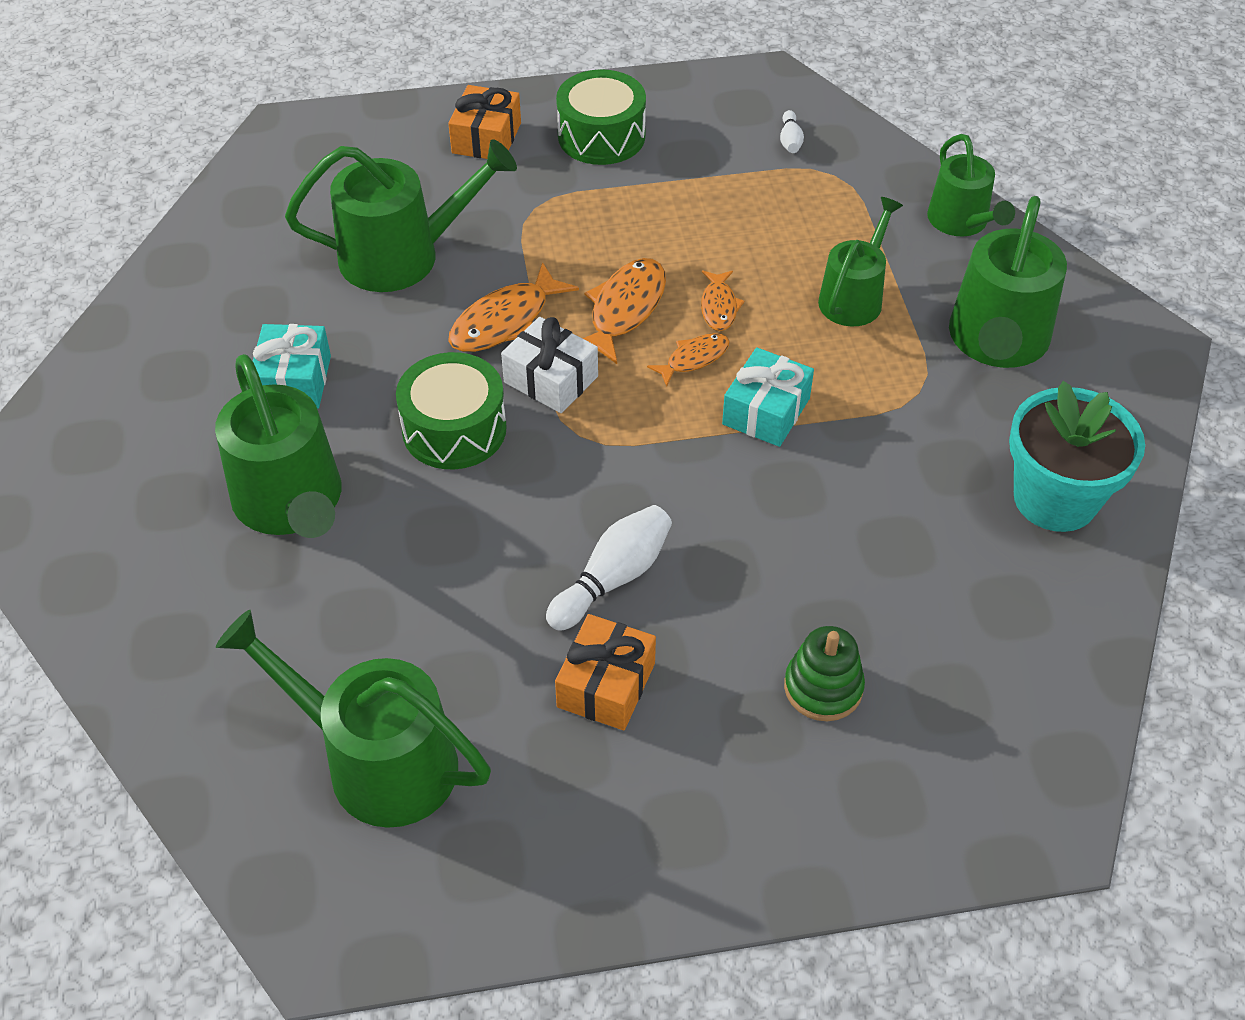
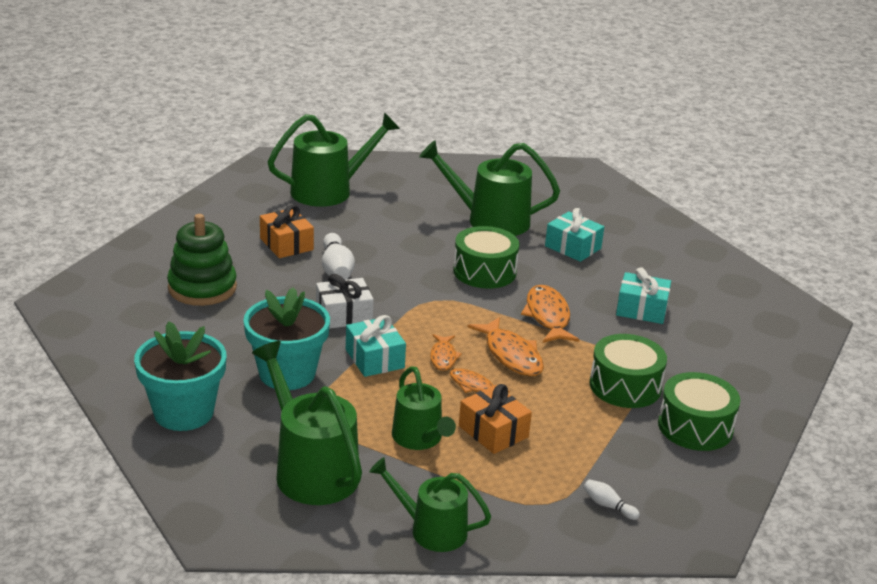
camera: 125 degrees right, 20 degrees down
(402, 256) = (641, 309): green watering can -> turquoise gift
(486, 138) = (736, 383): orange gift -> orange gift (493, 431)
(551, 379) = (485, 310): white gift -> white gift (344, 315)
(584, 205) = (625, 386): none -> green drum
(823, 688) = (202, 288): green stacking toy -> green stacking toy, size x1.54
(884, 464) = (287, 373): none -> turquoise flower pot

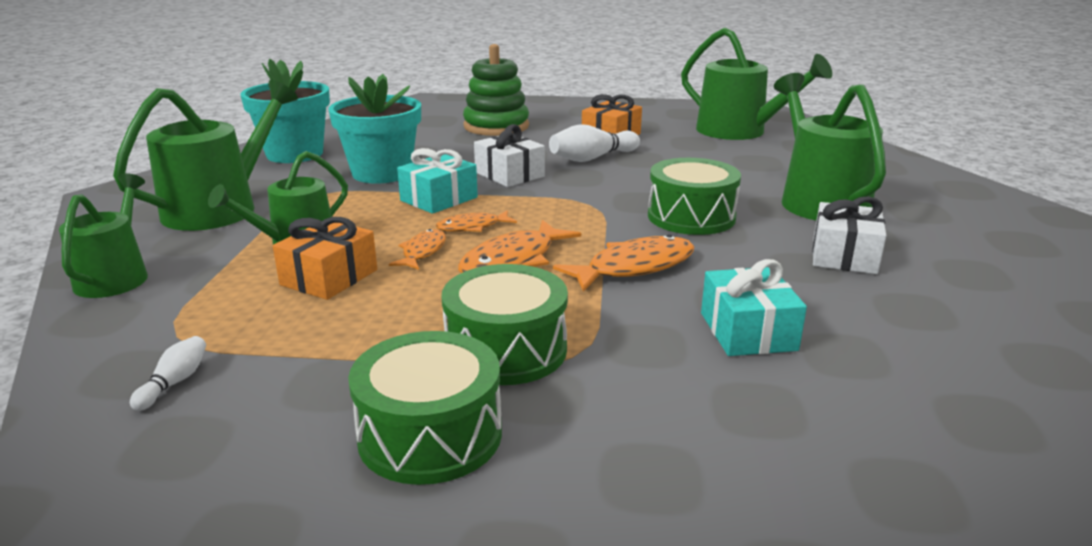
camera: 70 degrees right, 5 degrees down
(573, 247) = (844, 255): turquoise gift -> white gift

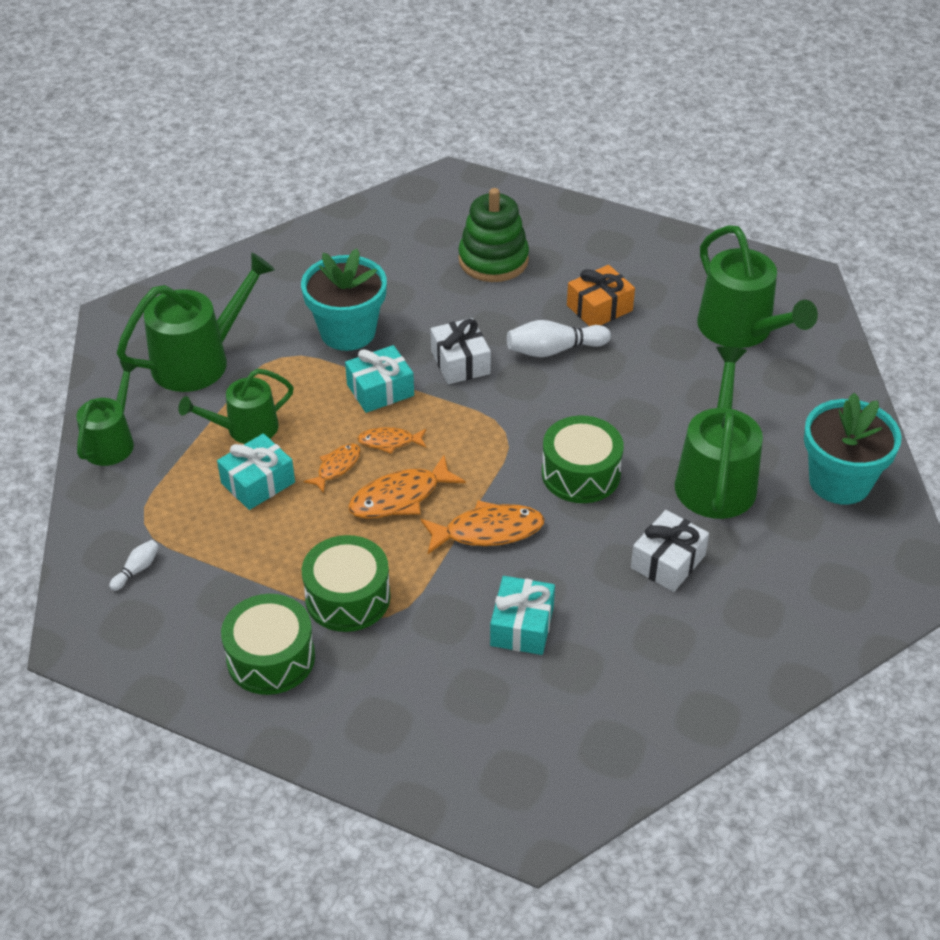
camera: 20 degrees right, 20 degrees up
(295, 154) = (281, 276): turquoise flower pot -> turquoise flower pot (839, 482)
(329, 277) = (258, 483): orange gift -> turquoise gift

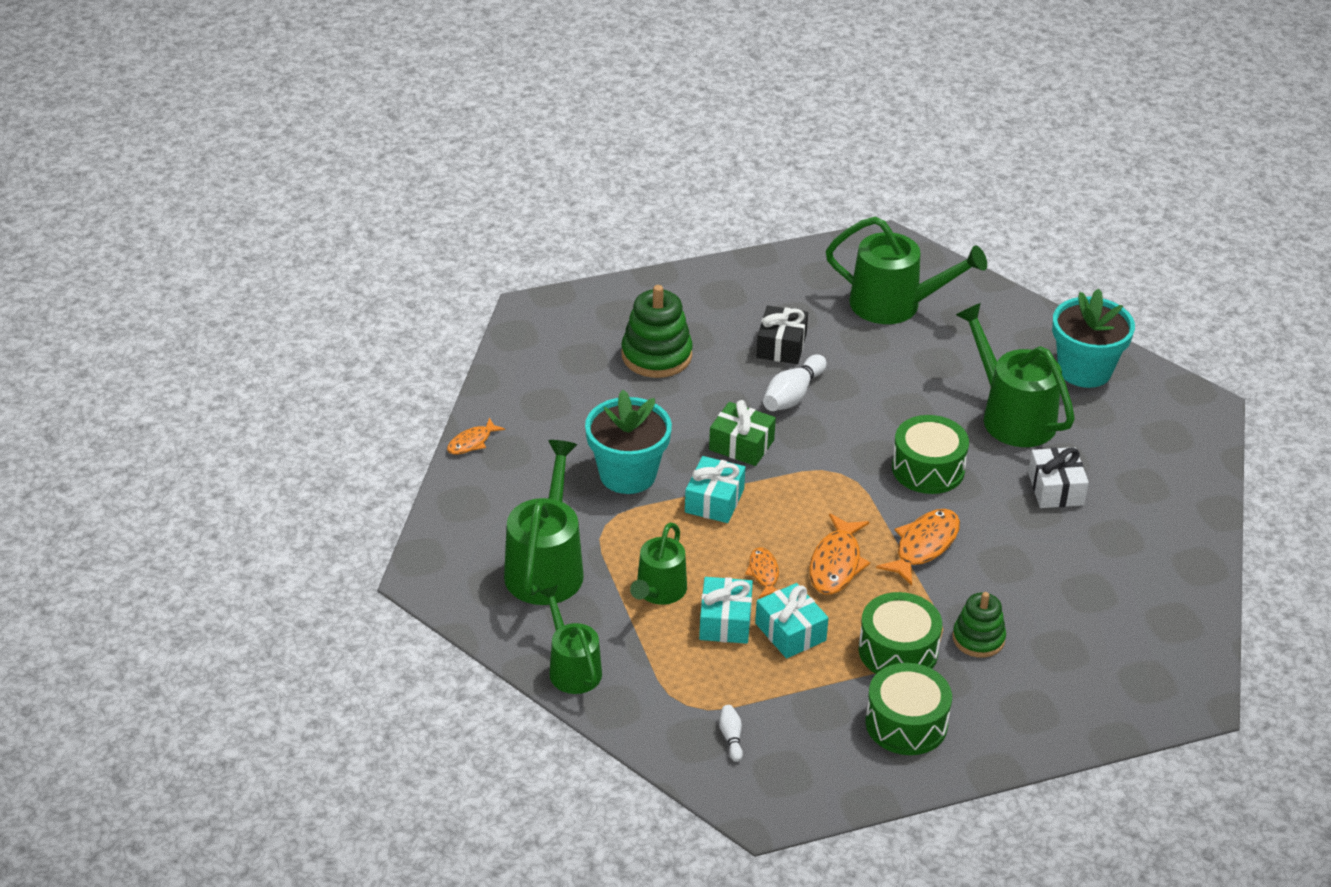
camera: 45 degrees left, 5 degrees down
(389, 442) = (774, 532): orange fish -> orange fish (472, 442)
(423, 635) = (978, 639): none -> green stacking toy
(460, 362) = (741, 445): white gift -> green gift
(522, 626) = (1027, 589): turquoise gift -> turquoise gift (790, 632)
(599, 308) = (781, 346): orange gift -> black gift

